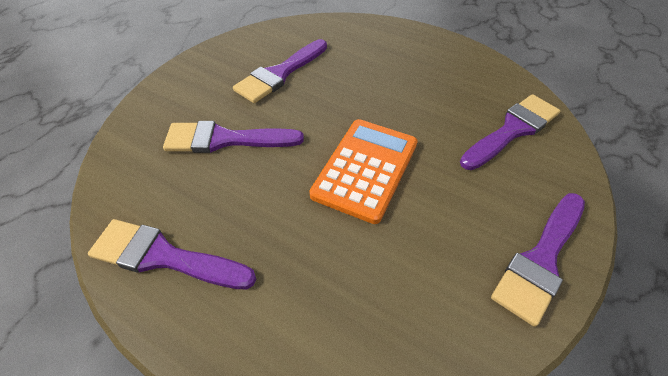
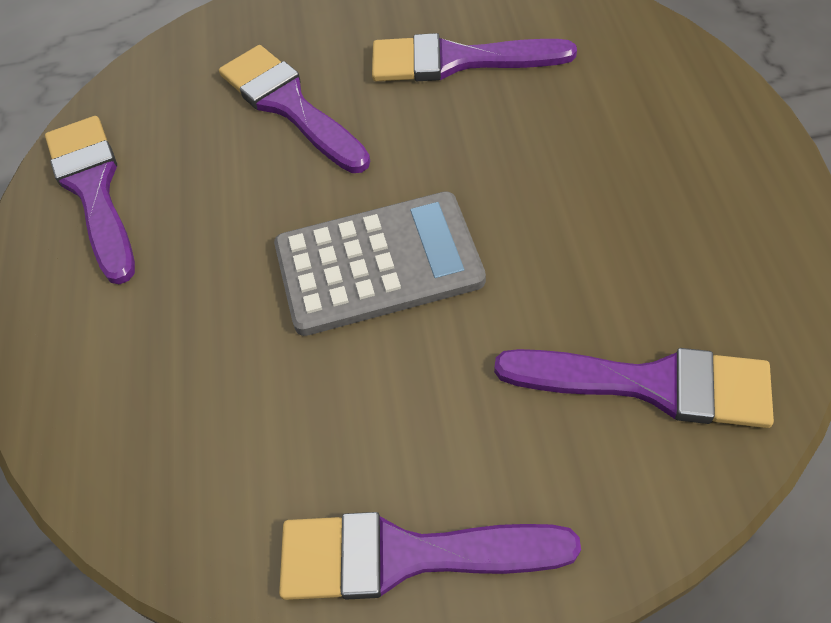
camera: 55 degrees right, 5 degrees up
(365, 169) = (378, 264): orange calculator -> grey calculator

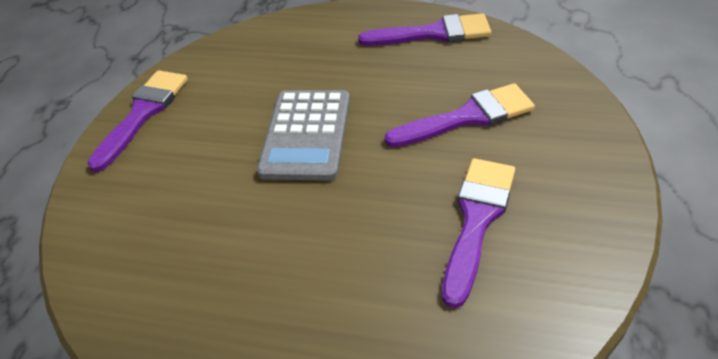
camera: 110 degrees right, 10 degrees down
(650, 384) = (140, 232): purple brush -> none

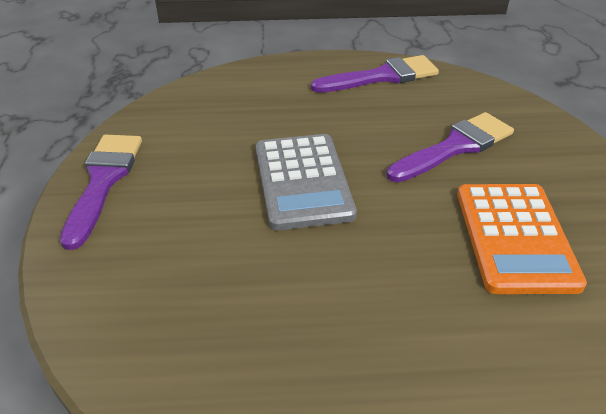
camera: 20 degrees left, 5 degrees down
(477, 219) = (515, 237): purple brush -> orange calculator

